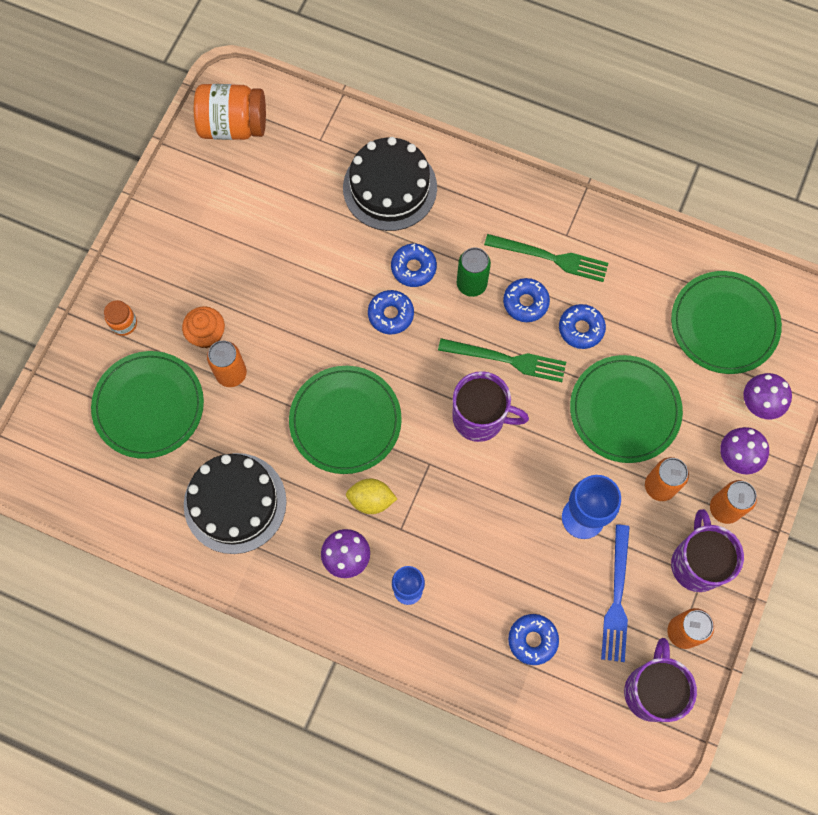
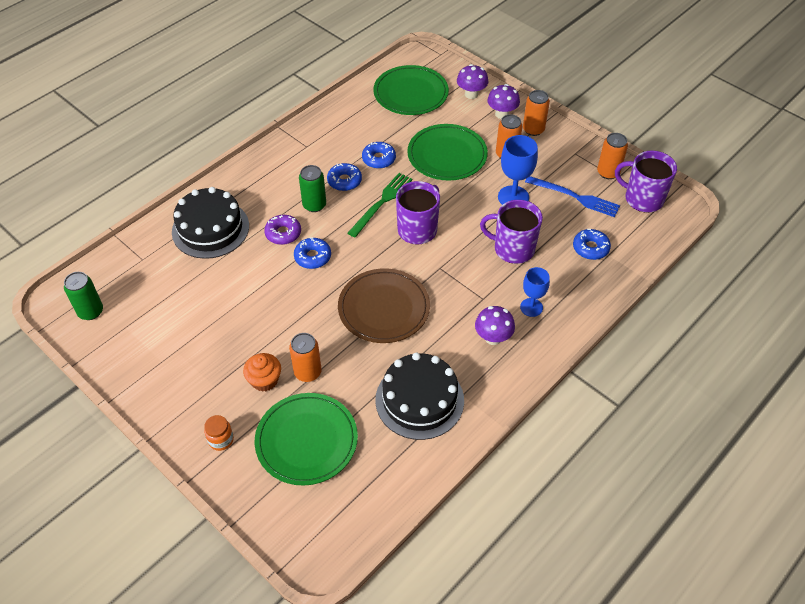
camera: 70 degrees left, 20 degrees down
(233, 126) = (90, 311): orange jar -> green can
(345, 421) = (384, 308): green plate -> brown plate
(371, 500) = (453, 310): yellow lemon -> none
(413, 268) = (283, 233): blue donut -> purple donut
(550, 258) = (318, 159): green fork -> none
(696, 563) = (564, 153): purple mug -> purple mug (512, 249)

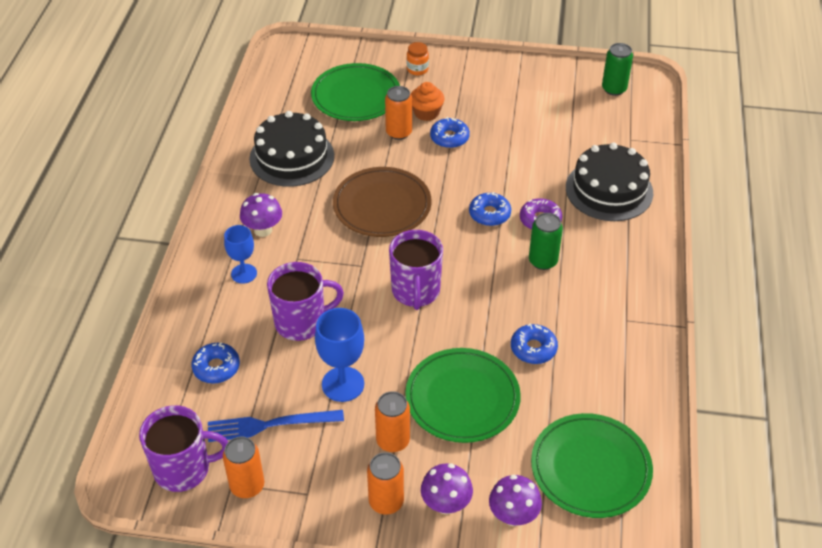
camera: 145 degrees right, 5 degrees down
(344, 181) = (542, 302): blue donut -> blue donut (449, 138)
(381, 203) = (479, 299): green fork -> none

